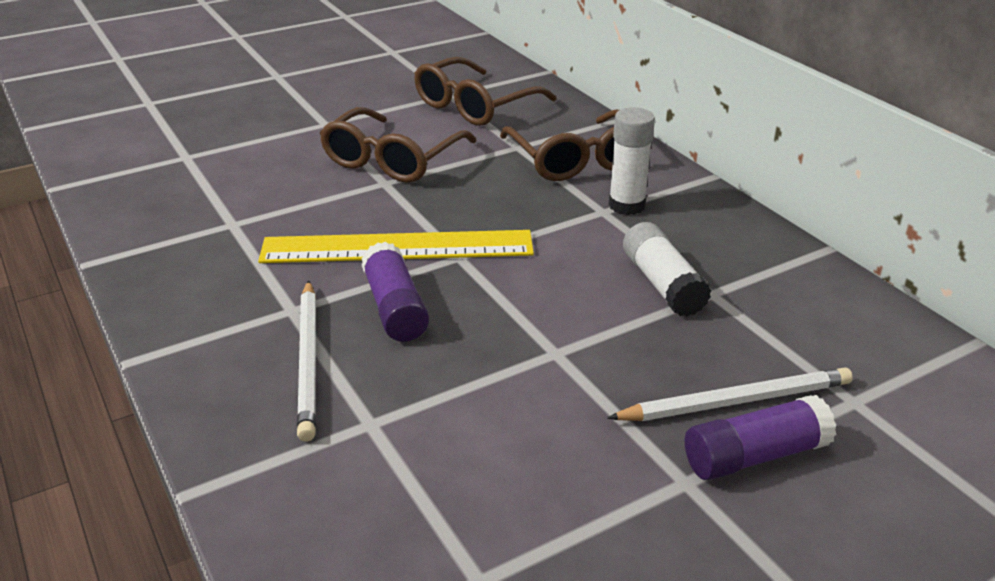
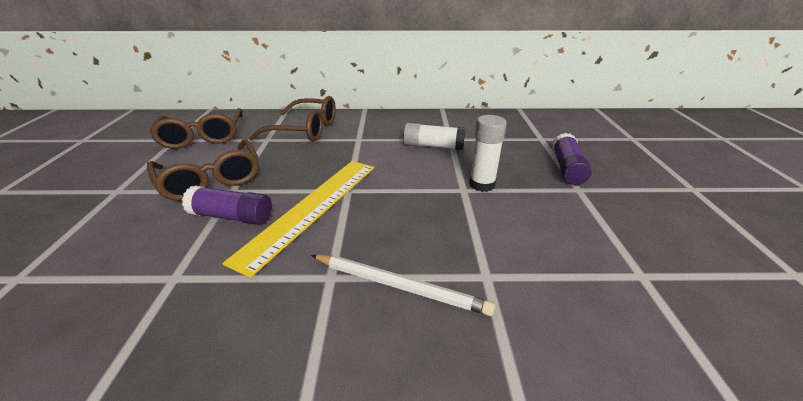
camera: 60 degrees left, 0 degrees up
(395, 308) = (375, 229): purple glue stick -> purple glue stick (232, 216)
(626, 205) = (361, 132): white glue stick -> white glue stick (482, 184)
(735, 401) = (529, 160): white pencil -> none

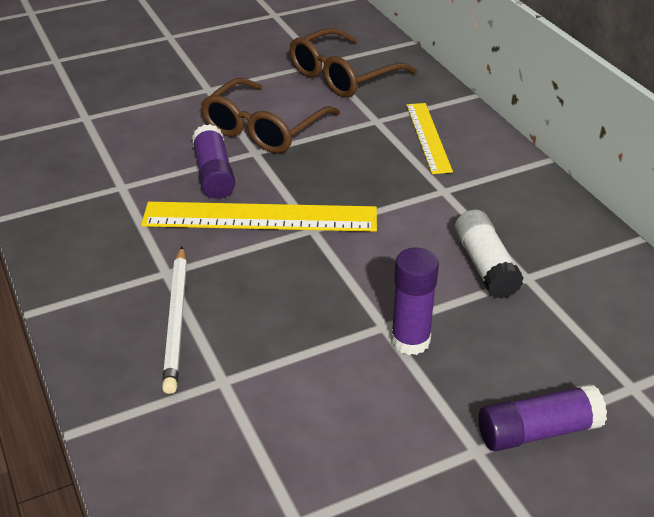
camera: 65 degrees right, 5 degrees up
(305, 130) = (428, 137): brown glasses -> yellow ruler
(482, 184) = (410, 341): white glue stick -> purple glue stick

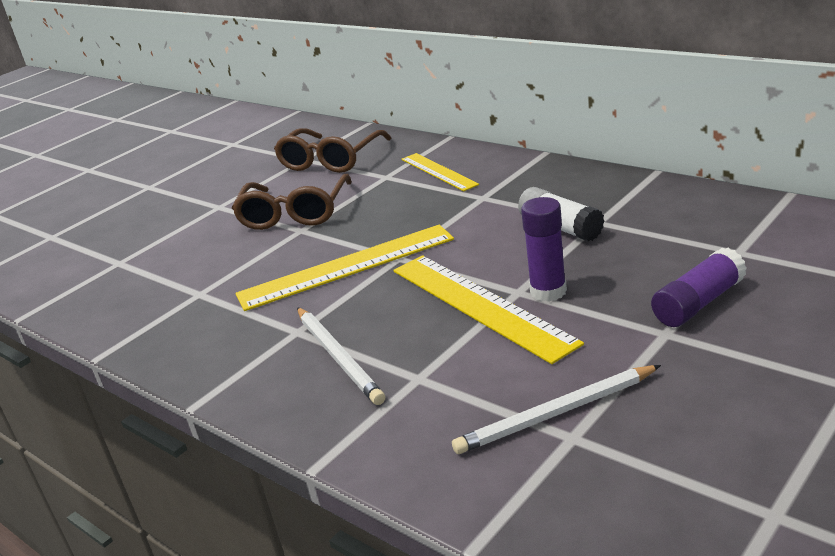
camera: 20 degrees left, 10 degrees down
(214, 174) = (278, 256): purple glue stick -> none
(304, 489) = (556, 414): none -> white pencil
(338, 324) = (480, 305): none -> yellow ruler

